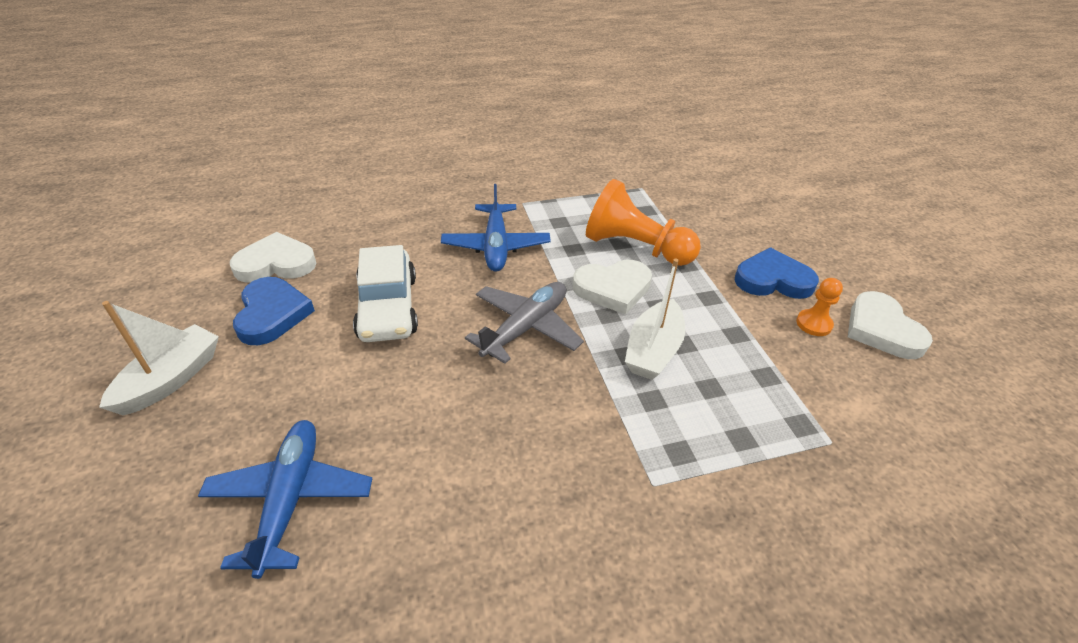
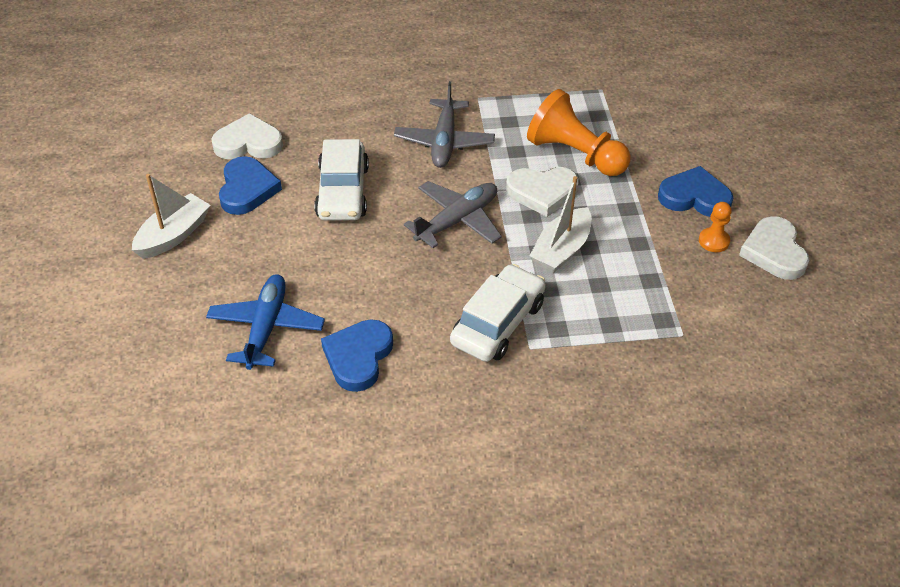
camera: 10 degrees right, 5 degrees up
(424, 530) = (358, 357): none -> blue heart
(496, 246) = (444, 142): blue plane -> grey plane
(603, 454) = (498, 323): none -> white car

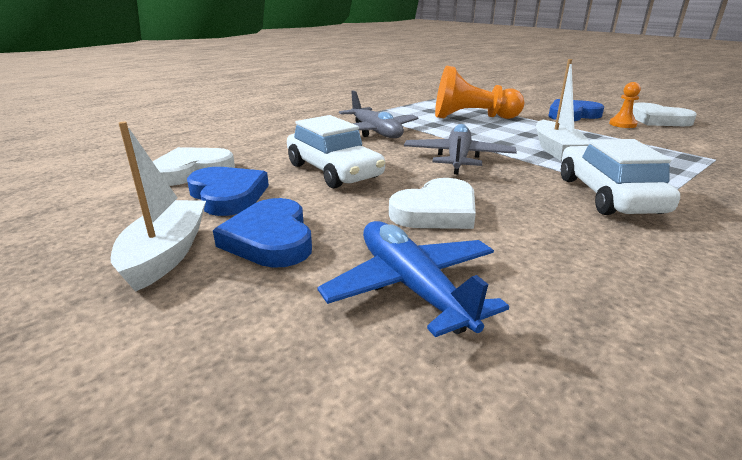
camera: 35 degrees left, 20 degrees down
(358, 357) = (556, 266): blue heart -> blue heart (270, 239)
(542, 192) = (487, 133): white heart -> white heart (436, 211)

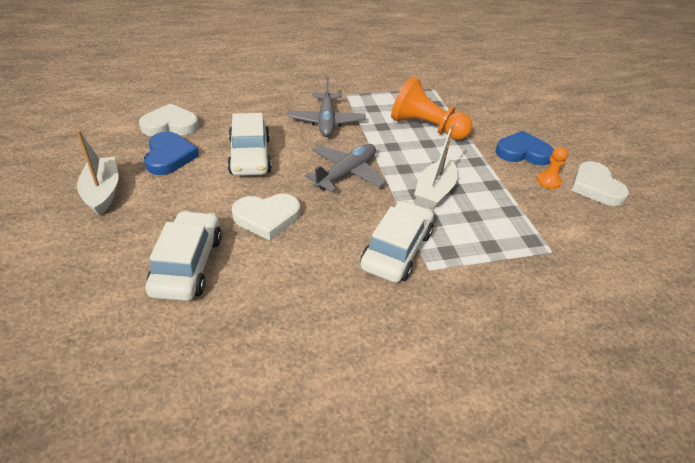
camera: 25 degrees right, 15 degrees up
(166, 254) = (103, 192): white boat -> white boat turned 45 degrees counterclockwise
(270, 239) = (157, 202): blue heart -> none
(412, 287) = (188, 265): blue plane -> white car

